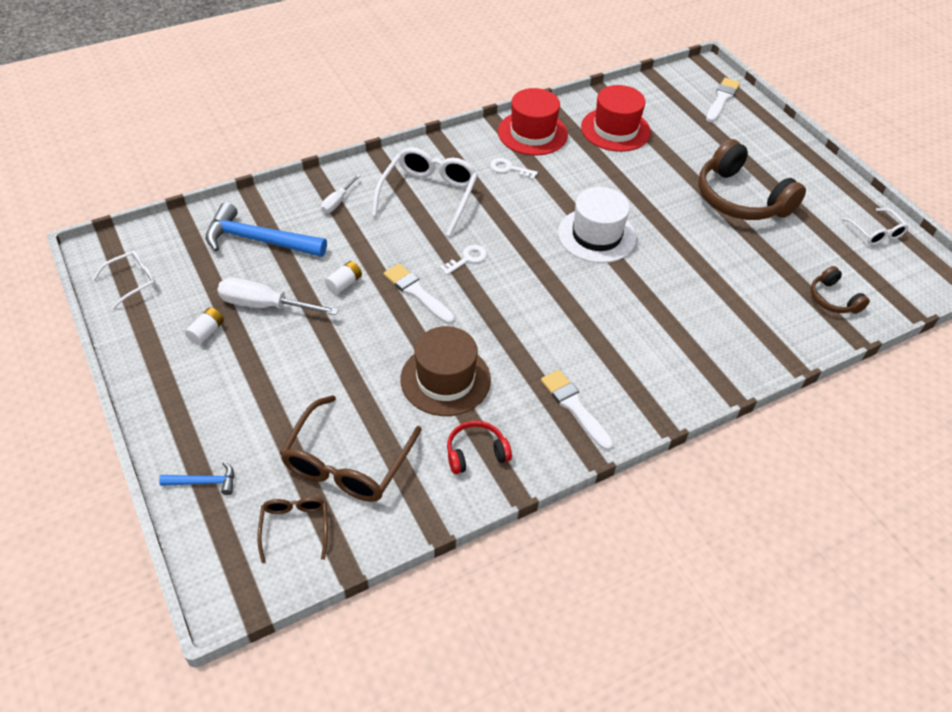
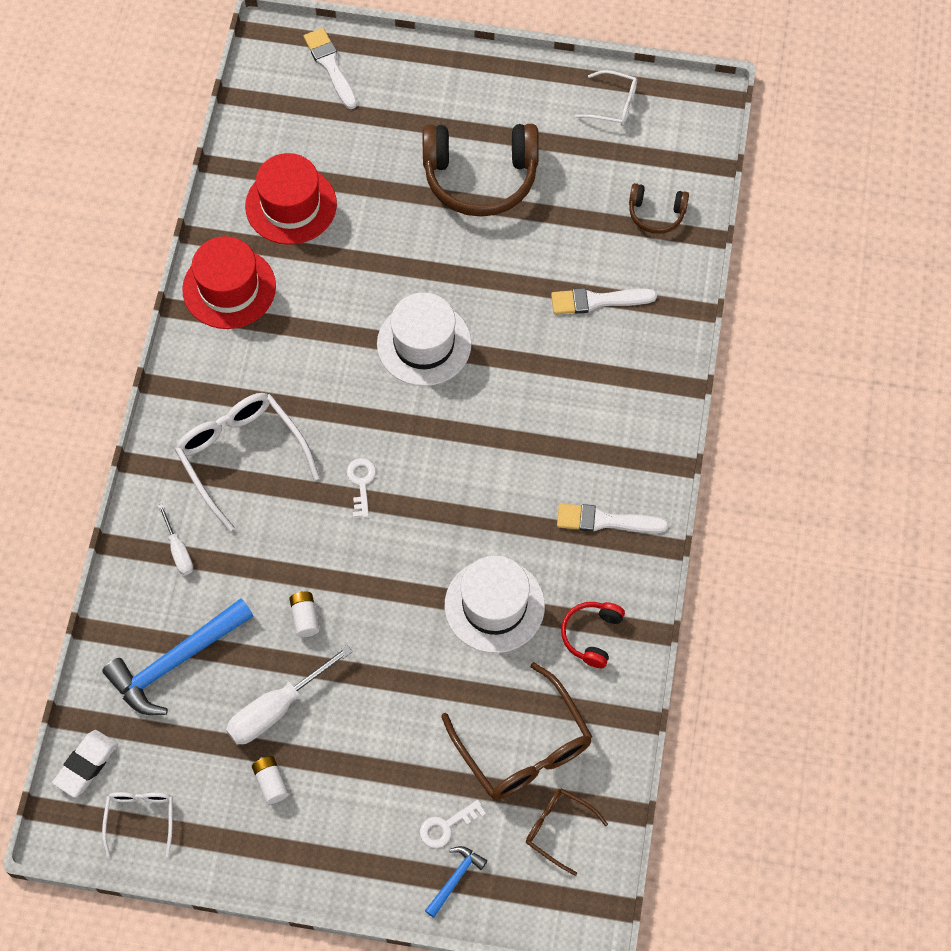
camera: 50 degrees left, 15 degrees up
(153, 237) = (86, 765): none -> white eraser
(417, 293) = (370, 559): white brush -> white brush (597, 301)
(445, 379) = (494, 605): brown hat -> white hat
(509, 169) = (265, 351): white key -> white key (446, 826)

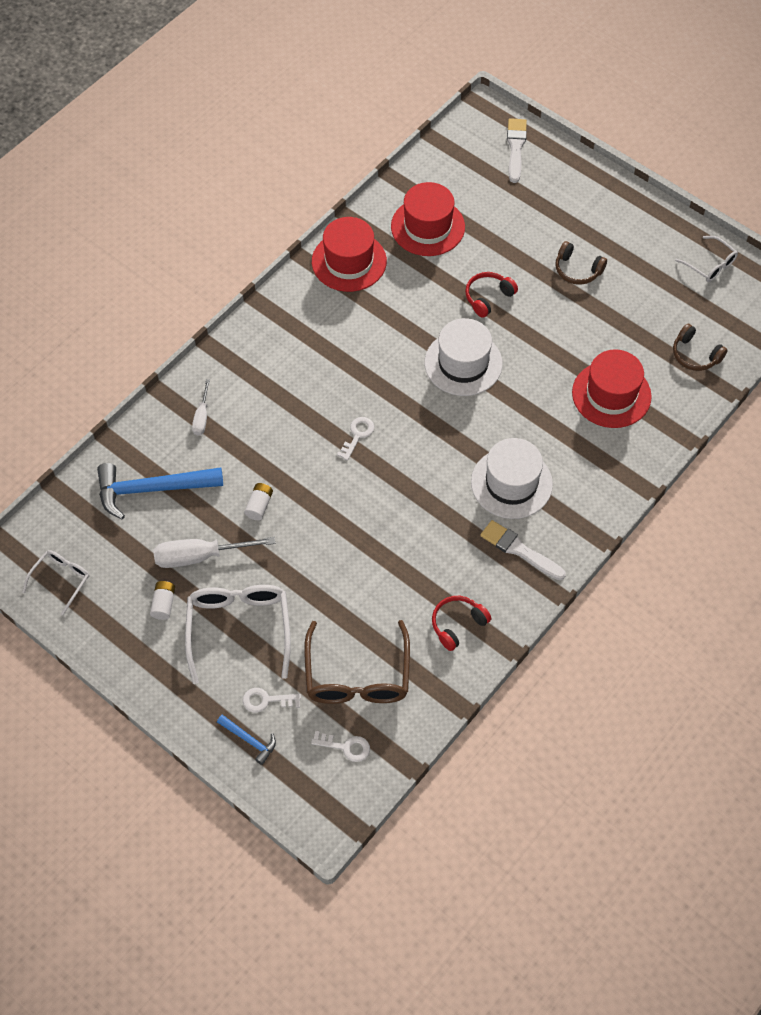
camera: 30 degrees right, 5 degrees down
(86, 765) = (48, 525): white eraser -> none
(241, 456) = (285, 376): white glasses -> white glasses (239, 628)
(405, 255) = (488, 297): none -> red headphones
(455, 879) = (249, 740): blue hammer -> blue hammer turned 60 degrees clockwise
(480, 177) = (577, 270): brown headphones -> brown headphones, size x0.50
(494, 605) = (399, 567): white hat -> white hat (511, 483)
(558, 829) = (346, 747): brown glasses -> white key
(597, 301) = (611, 394): white brush -> red hat

